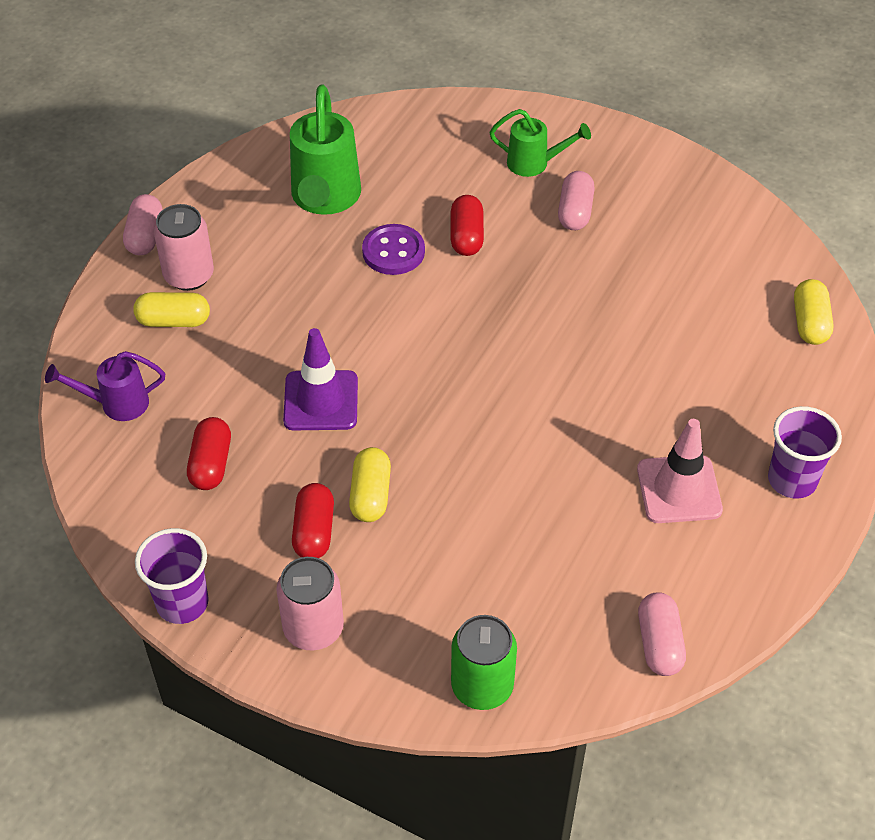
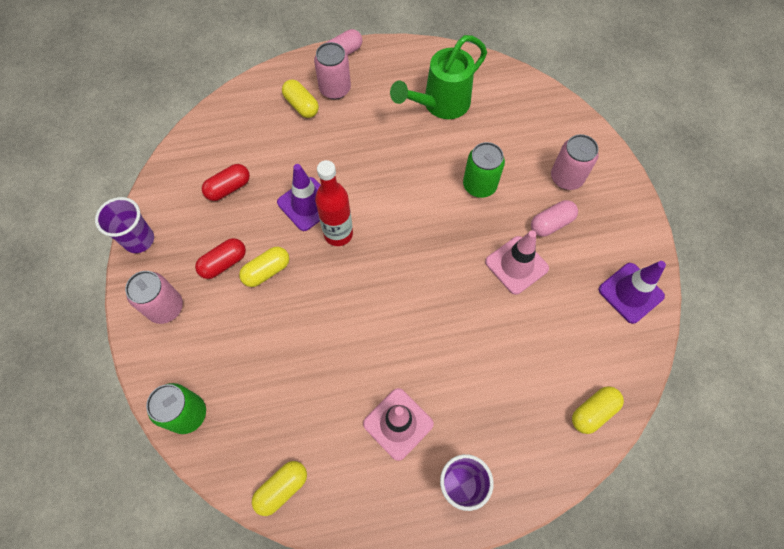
camera: 50 degrees right, 15 degrees up
(116, 404) = (232, 123): purple watering can -> none
(393, 252) = (435, 161): purple button -> none
(393, 397) = (338, 234): none -> red bottle
(466, 236) = (479, 185): red capsule -> green can
(534, 163) = (566, 178): green watering can -> pink can
(594, 271) = (516, 265): none -> pink traffic cone
(659, 643) = (282, 488): pink capsule -> yellow capsule
(713, 208) = (630, 293): none -> purple traffic cone

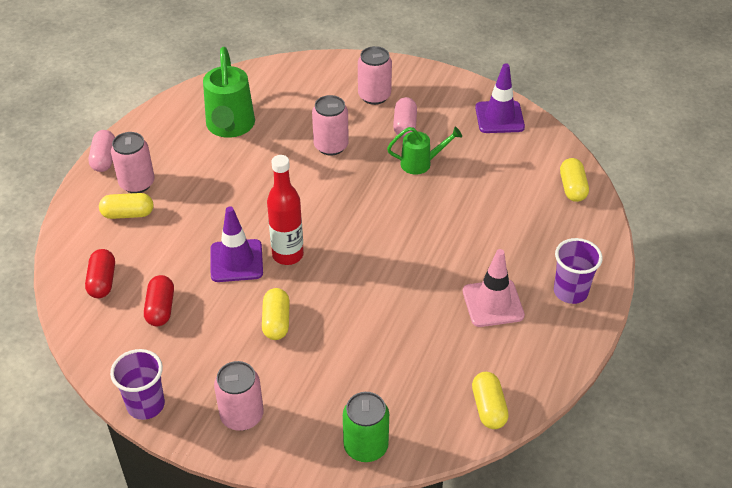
camera: 55 degrees left, 20 degrees down
(224, 263) = (237, 349): red capsule -> red capsule (102, 281)
(479, 185) = (331, 146): green can -> pink can
(516, 265) = (421, 163): pink traffic cone -> green watering can

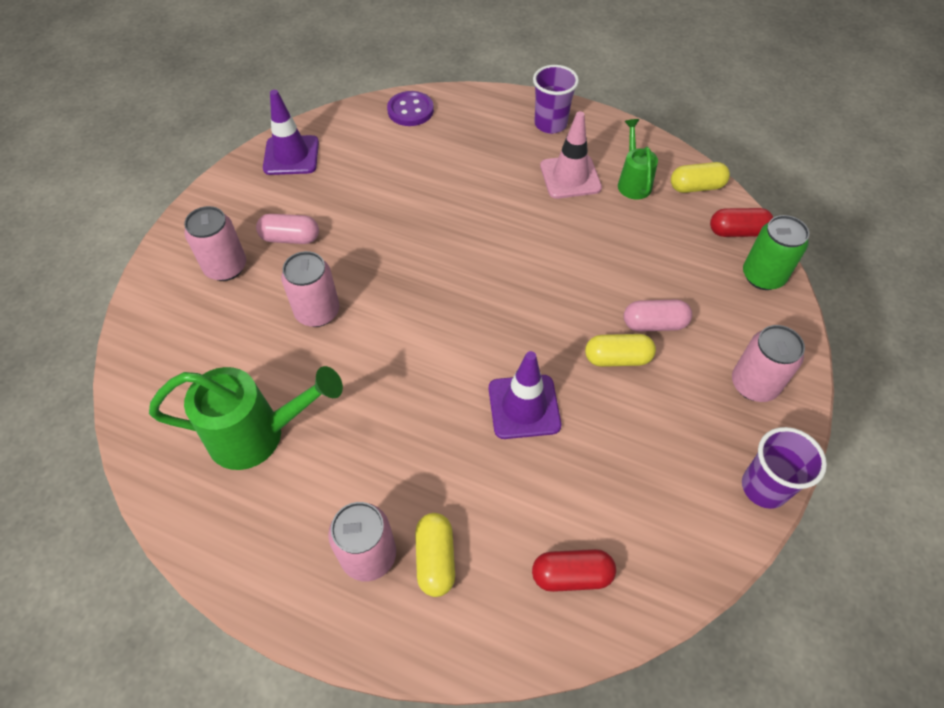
camera: 90 degrees left, 10 degrees up
(104, 159) = (305, 618): pink capsule -> pink capsule (654, 324)
(161, 308) = (612, 489): red capsule -> red capsule (737, 232)
(288, 255) = (511, 351): red bottle -> none
(421, 163) = (361, 225): green watering can -> green watering can (633, 182)
(572, 188) = (410, 110): yellow capsule -> purple button

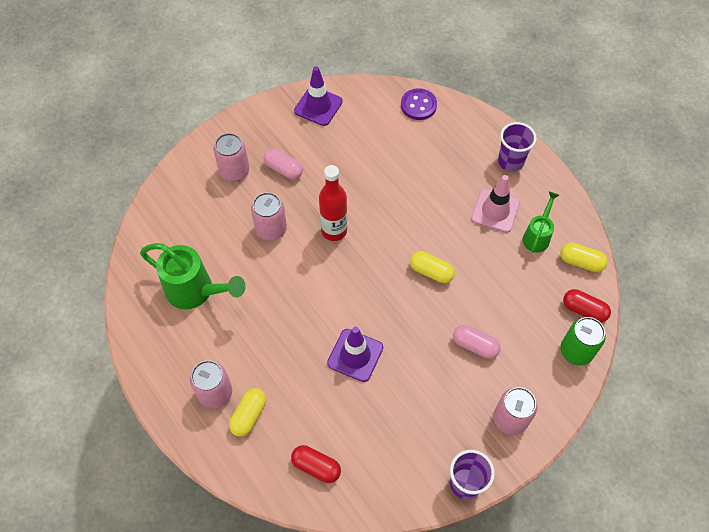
camera: 30 degrees right, 5 degrees up
(399, 278) = (334, 231): none -> red bottle
(617, 358) = (434, 355): yellow capsule -> yellow capsule (431, 272)

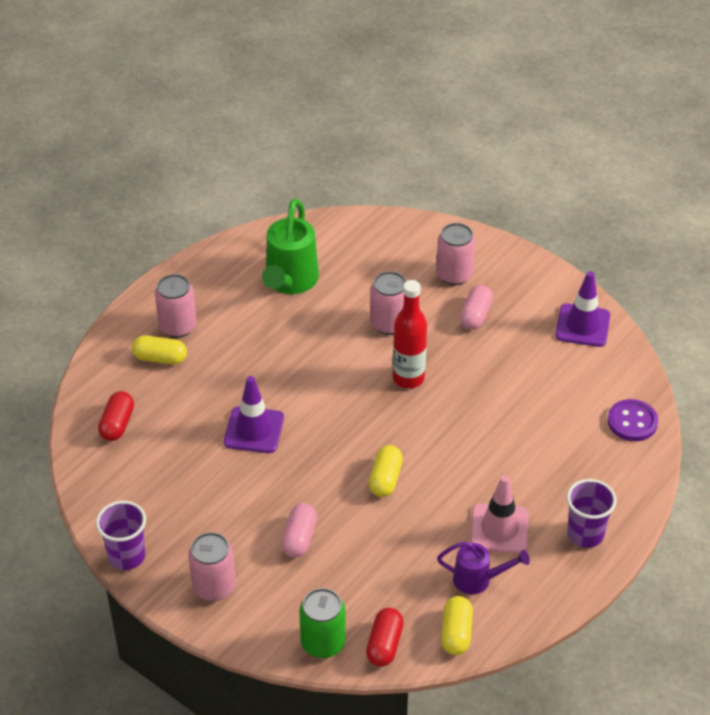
camera: 75 degrees right, 15 degrees down
(537, 236) = (478, 580): green watering can -> purple watering can

